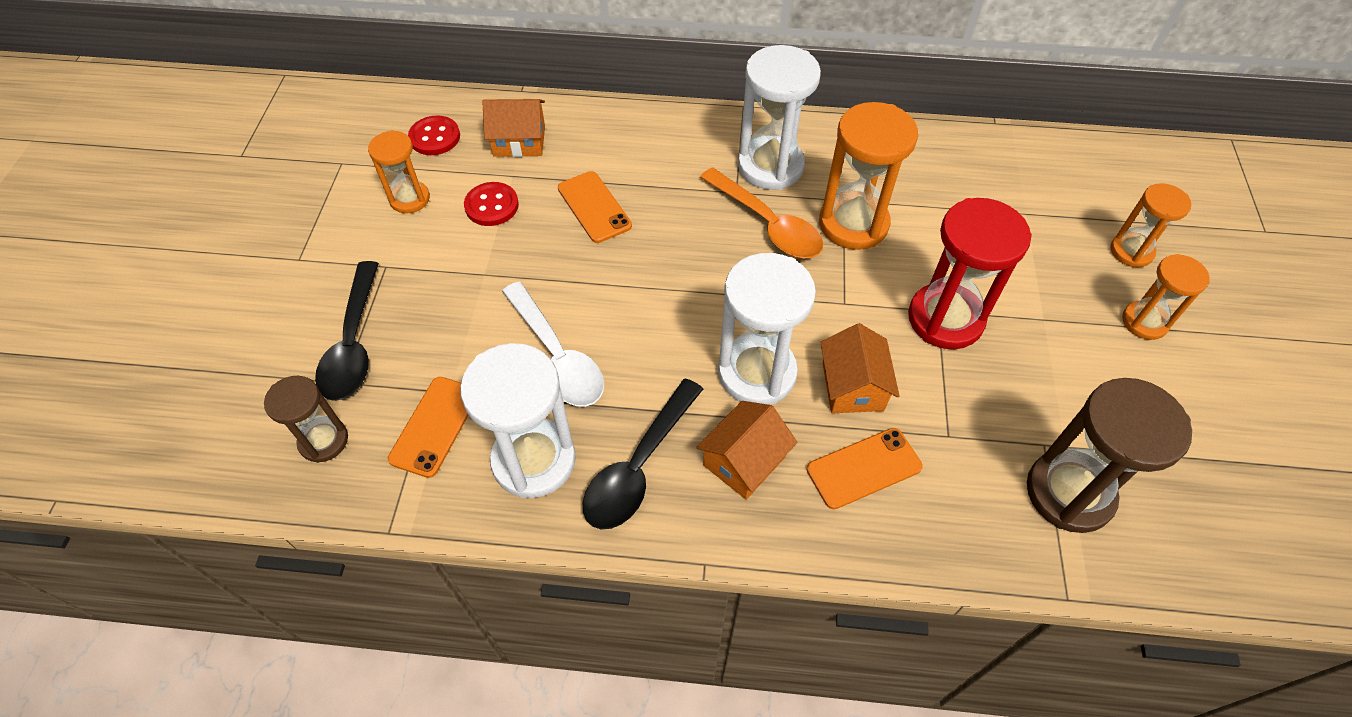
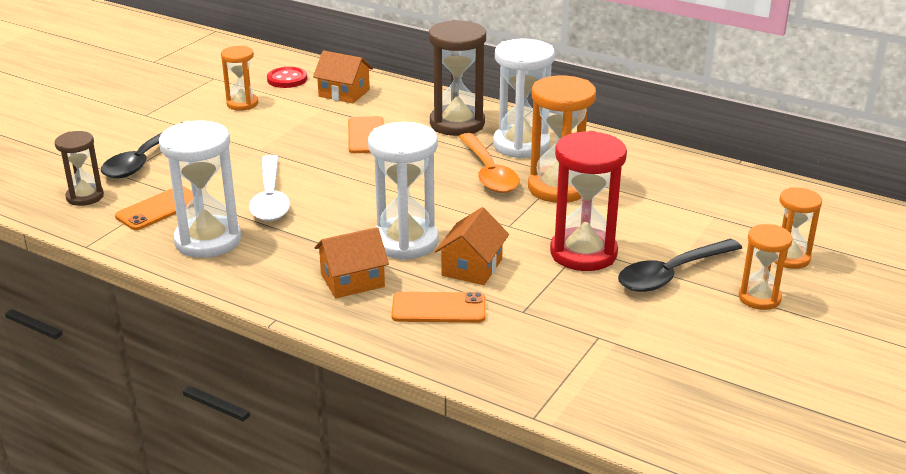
camera: 25 degrees right, 25 degrees down
(492, 206) = (294, 119): red button -> none
(639, 466) = (275, 262): black spoon -> black spoon (671, 274)
(1069, 493) = (592, 366): brown hourglass -> brown hourglass (457, 124)

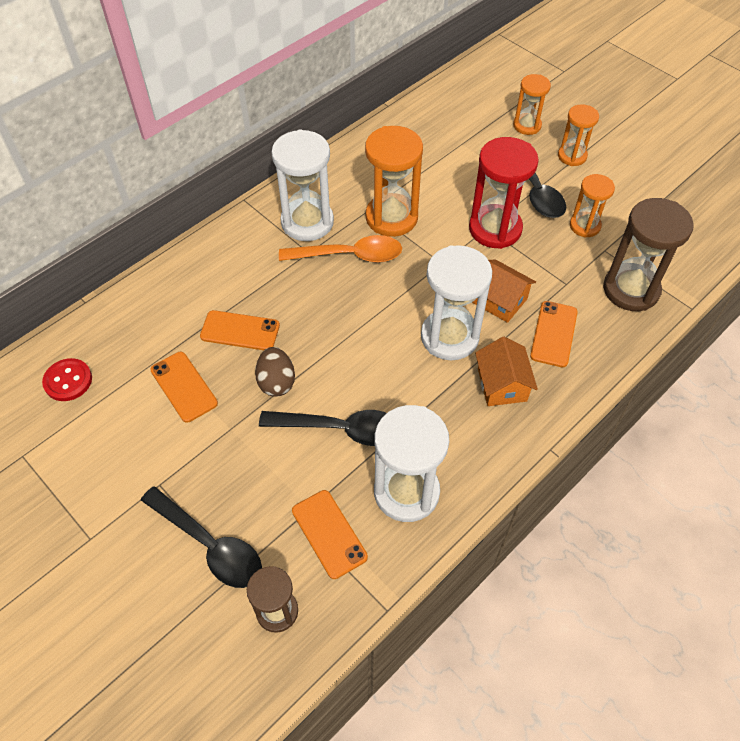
camera: 75 degrees left, 25 degrees up
(242, 104) = (111, 432): orange hourglass -> orange hourglass (585, 226)
(270, 198) = (340, 429): white spoon -> black spoon
(296, 123) = (184, 386): none -> orange phone
(314, 161) = (276, 382): none -> brown egg
(344, 93) = (132, 333): orange house -> none
(457, 124) = (246, 257): brown hourglass -> brown hourglass (631, 290)

